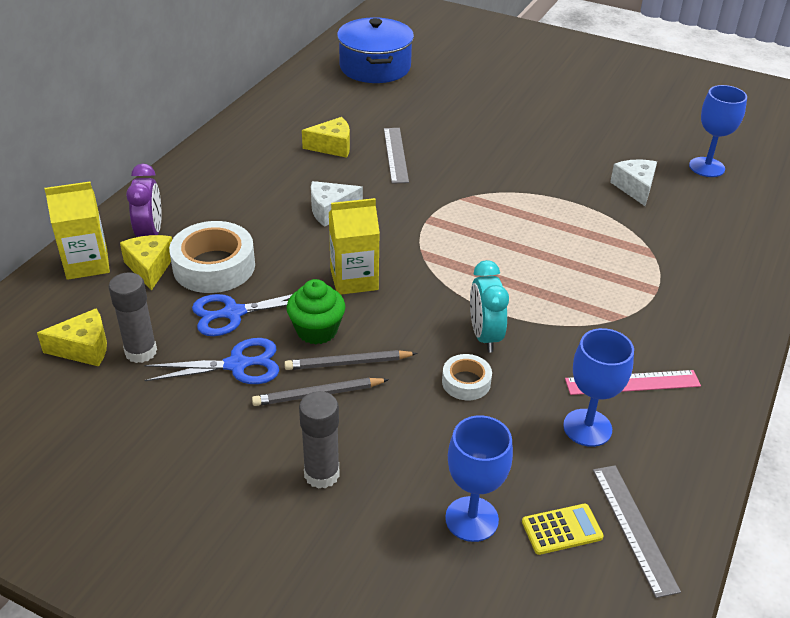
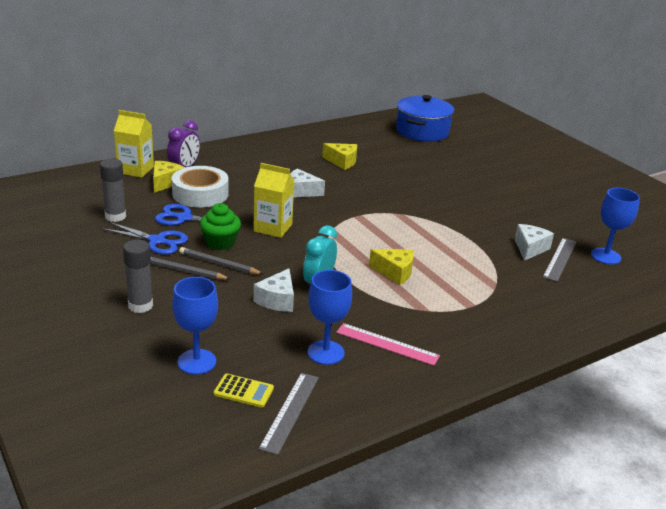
camera: 30 degrees right, 10 degrees down
(84, 348) = (89, 204): yellow cheese -> yellow cheese (395, 272)
(395, 155) = (378, 178): grey ruler -> grey ruler (560, 259)
(466, 382) = (277, 300): white tape -> white cheese

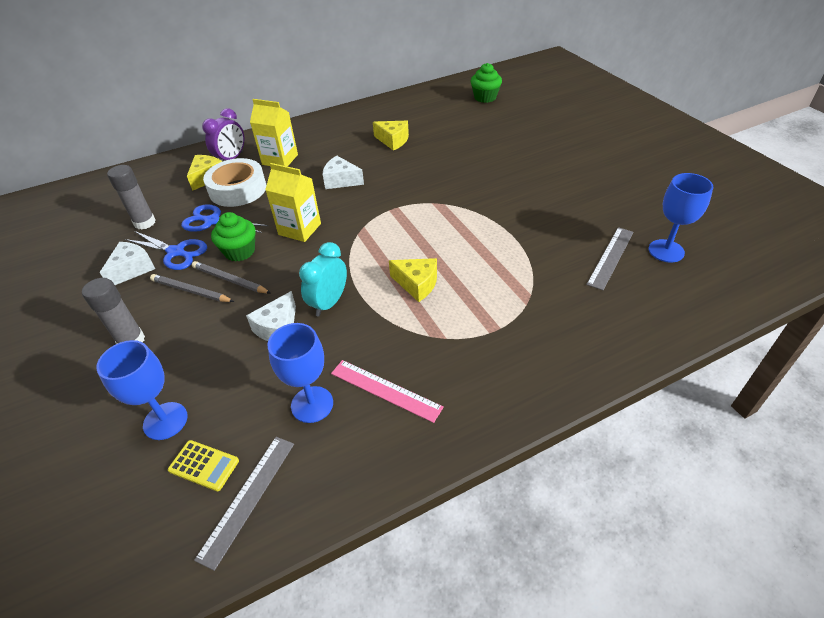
camera: 10 degrees right, 15 degrees up
(135, 170) = (183, 164): yellow carton -> yellow carton (280, 159)
(422, 131) = (485, 97): blue pot -> green cupcake
(530, 248) = (577, 244): white cheese -> white cheese (132, 269)

